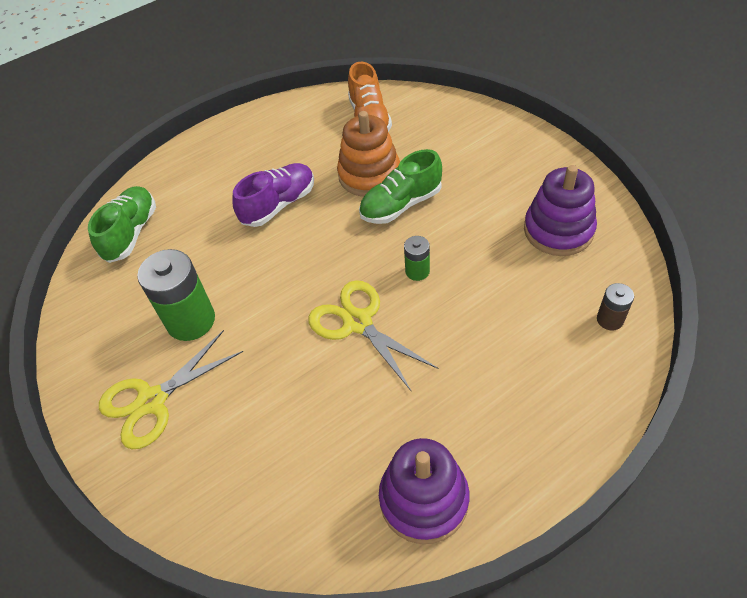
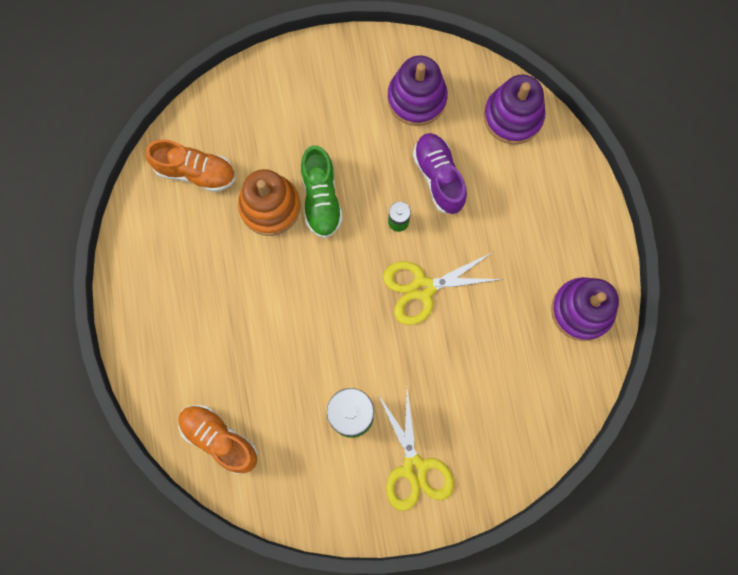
camera: 70 degrees left, 25 degrees up
(131, 233) = (219, 439): green shoe -> orange shoe
(279, 205) = (261, 298): purple shoe -> purple shoe (439, 177)
(610, 319) = (513, 116): brown battery -> purple stacking toy

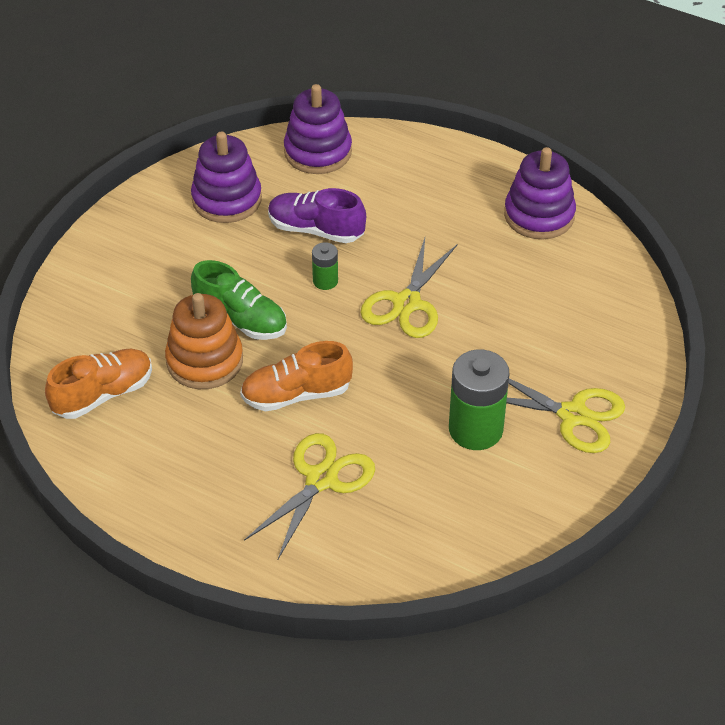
camera: 50 degrees left, 30 degrees down
(219, 439) = (394, 549): orange shoe -> orange shoe (296, 394)
(236, 354) = (321, 479): none -> yellow scissors

